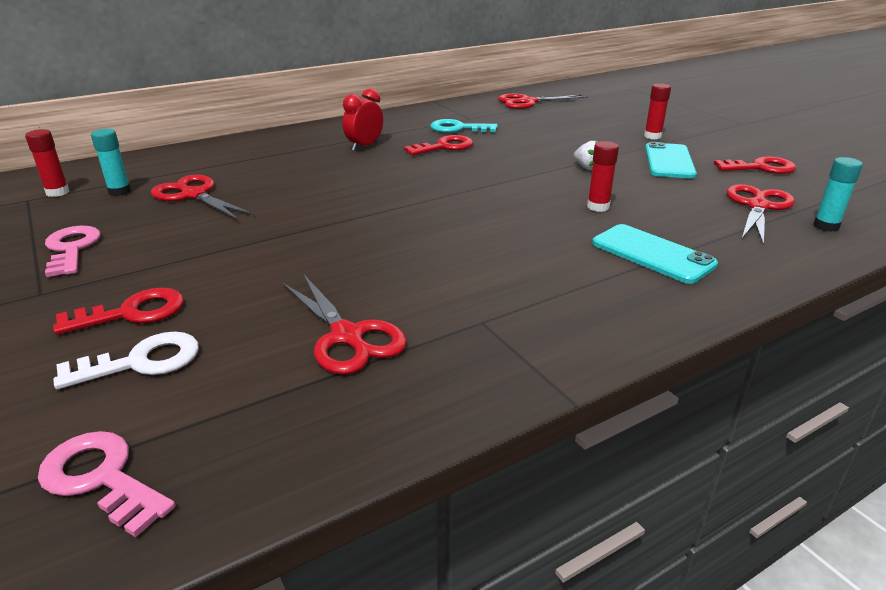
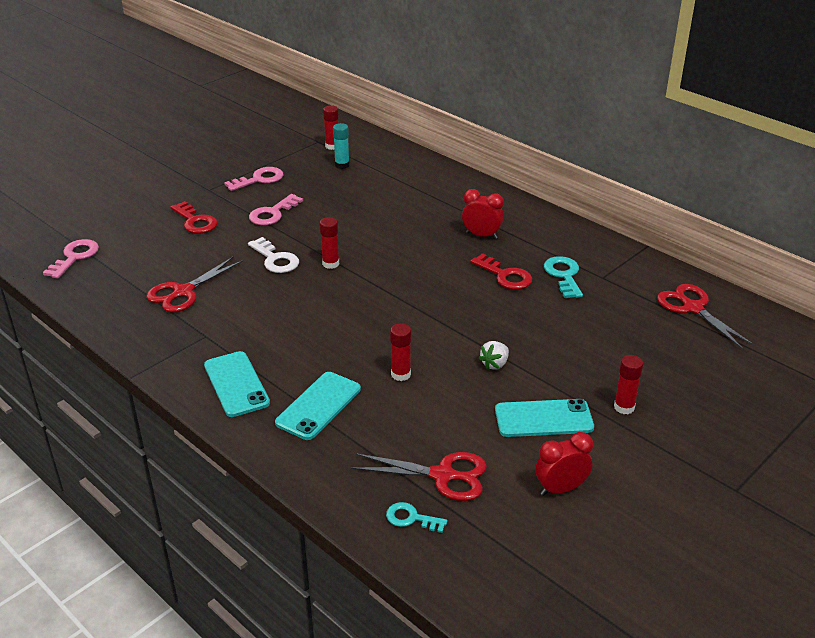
camera: 75 degrees right, 5 degrees up
(142, 362) = (153, 239): white key -> white key (275, 259)
(188, 246) = (272, 213): none -> pink key
(194, 195) = (347, 192): red scissors -> none
(357, 220) = (330, 264): none -> red glue stick
(605, 304) = (236, 384): none -> turquoise phone
(761, 168) = (560, 489): red key -> red clock
(826, 226) = (411, 518): turquoise glue stick -> turquoise key

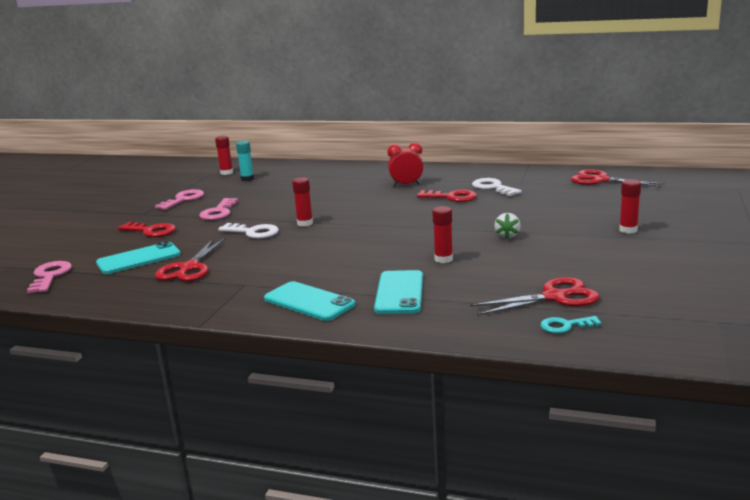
camera: 25 degrees left, 15 degrees down
(543, 418) = (583, 250): turquoise phone -> turquoise phone (139, 259)
(560, 489) = (649, 277): red clock -> none
(563, 275) = (493, 187): turquoise key -> white key

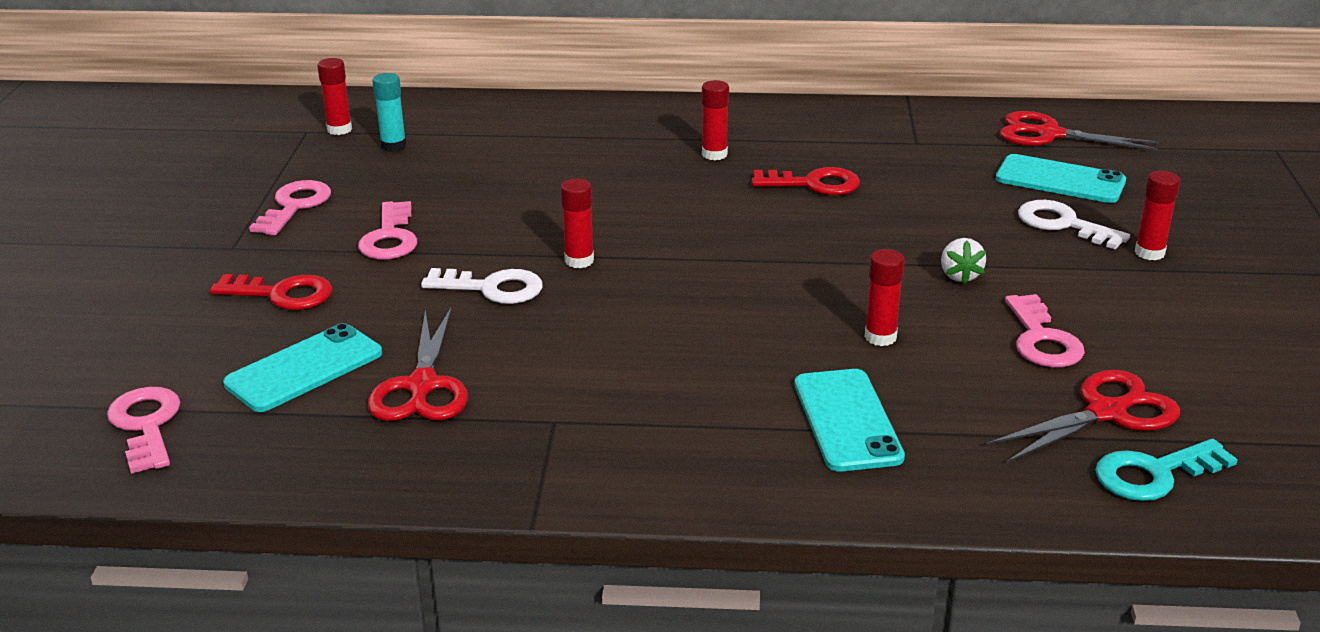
camera: 15 degrees left, 10 degrees up
(309, 302) = (700, 453): turquoise phone -> turquoise phone (1060, 180)
(406, 185) = (714, 154): red clock -> red glue stick
(493, 187) = (874, 157): white key -> white key (1063, 224)
(537, 264) = (1042, 339): none -> pink key
(565, 326) = (1154, 474): turquoise key -> turquoise key, size x1.52

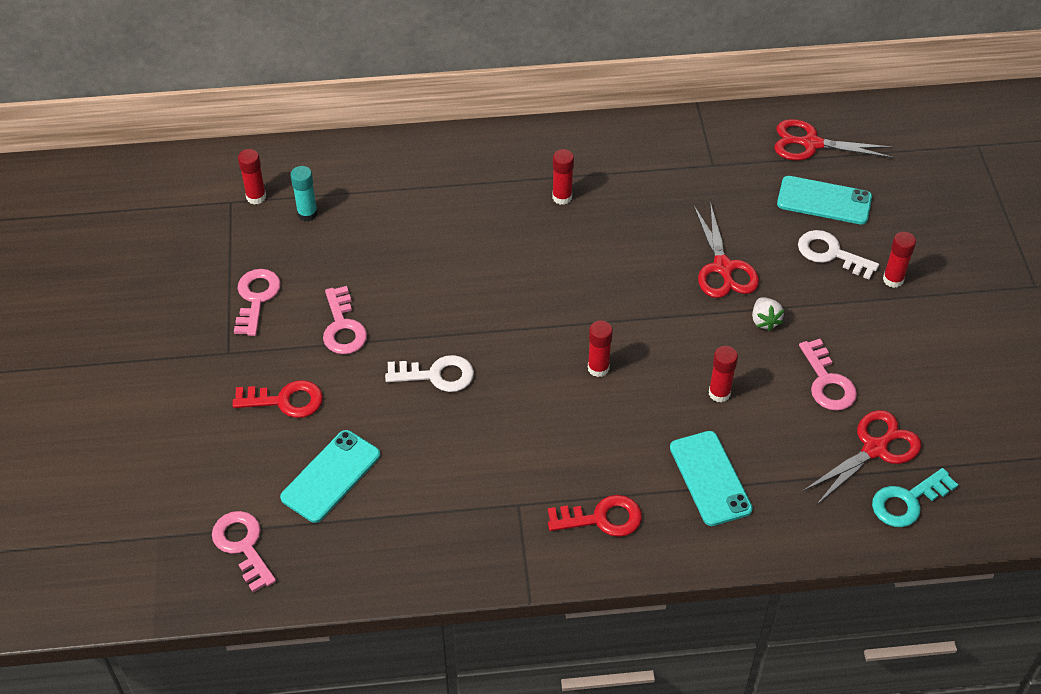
camera: 10 degrees left, 20 degrees up
(422, 386) = (419, 483): red scissors -> red scissors (723, 267)
(579, 261) = (491, 337): red glue stick -> red glue stick (598, 368)
(814, 184) = (644, 226): red key -> red key (602, 518)

